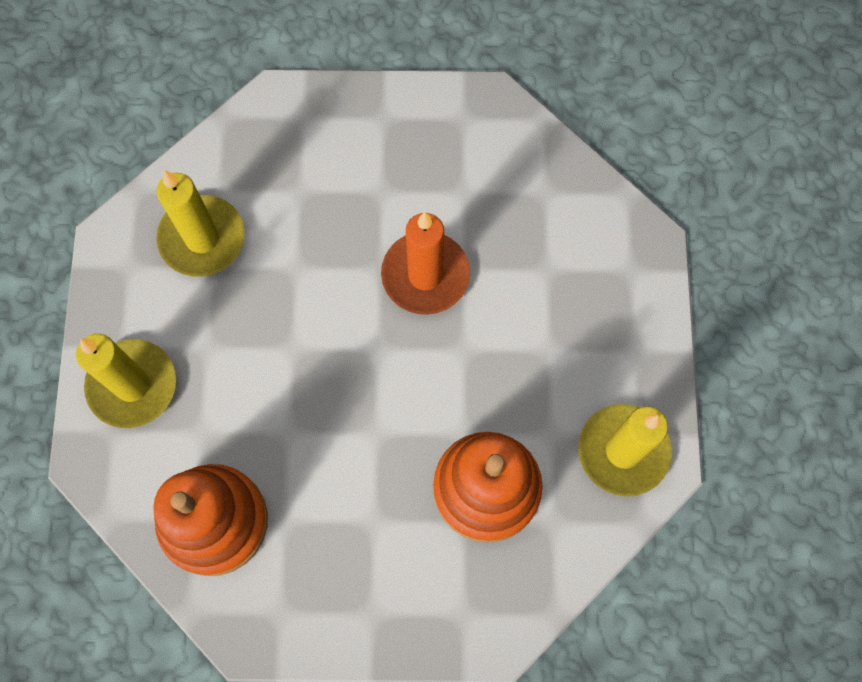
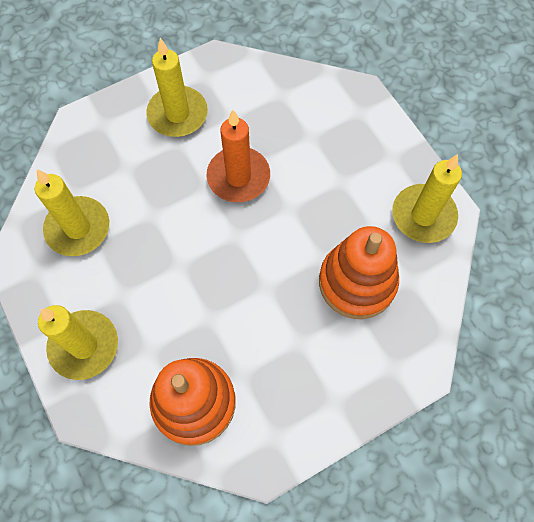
camera: 30 degrees left, 5 degrees down
(400, 152) = (177, 114): none -> yellow candle

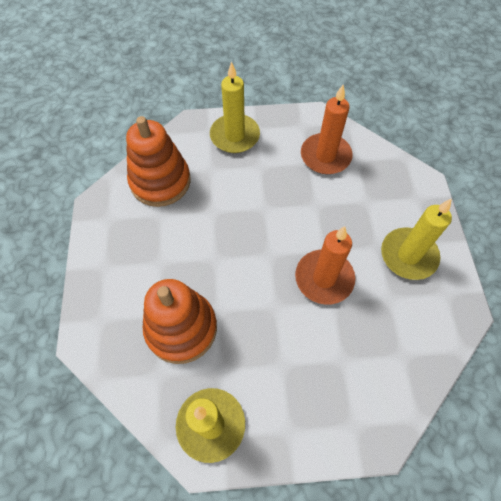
camera: 115 degrees right, 5 degrees down
(78, 228) = (325, 156): yellow candle -> orange candle

